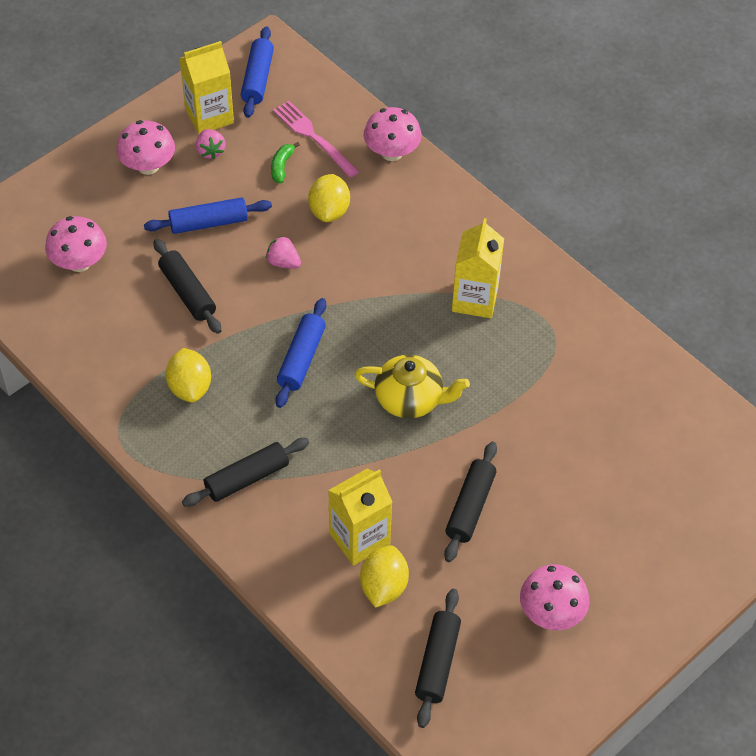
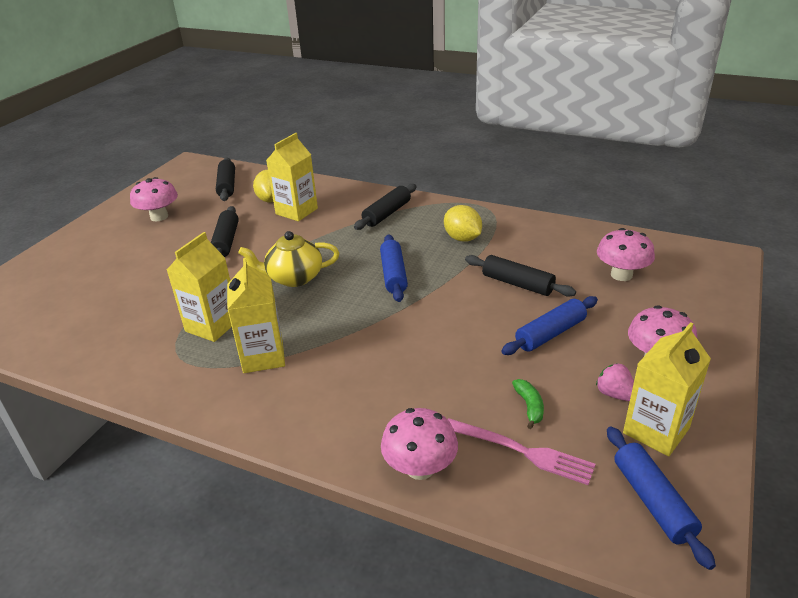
camera: 160 degrees right, 20 degrees down
(283, 262) = (457, 327): pink strawberry -> none
(329, 211) = (447, 382): yellow lemon -> none
(514, 359) = (212, 326): none -> yellow carton

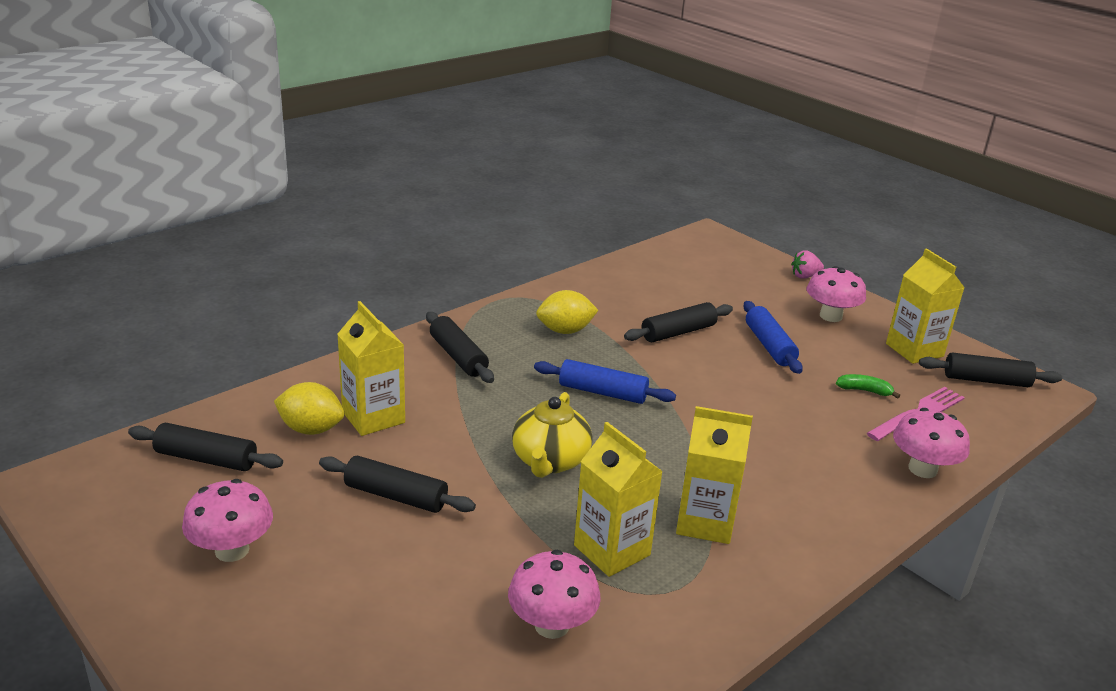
camera: 70 degrees left, 5 degrees down
(614, 394) = (866, 349): pink strawberry -> pink strawberry (805, 276)
(621, 275) = (702, 282): pink mushroom -> pink mushroom (551, 625)
(652, 501) = (986, 380): blue rolling pin -> black rolling pin

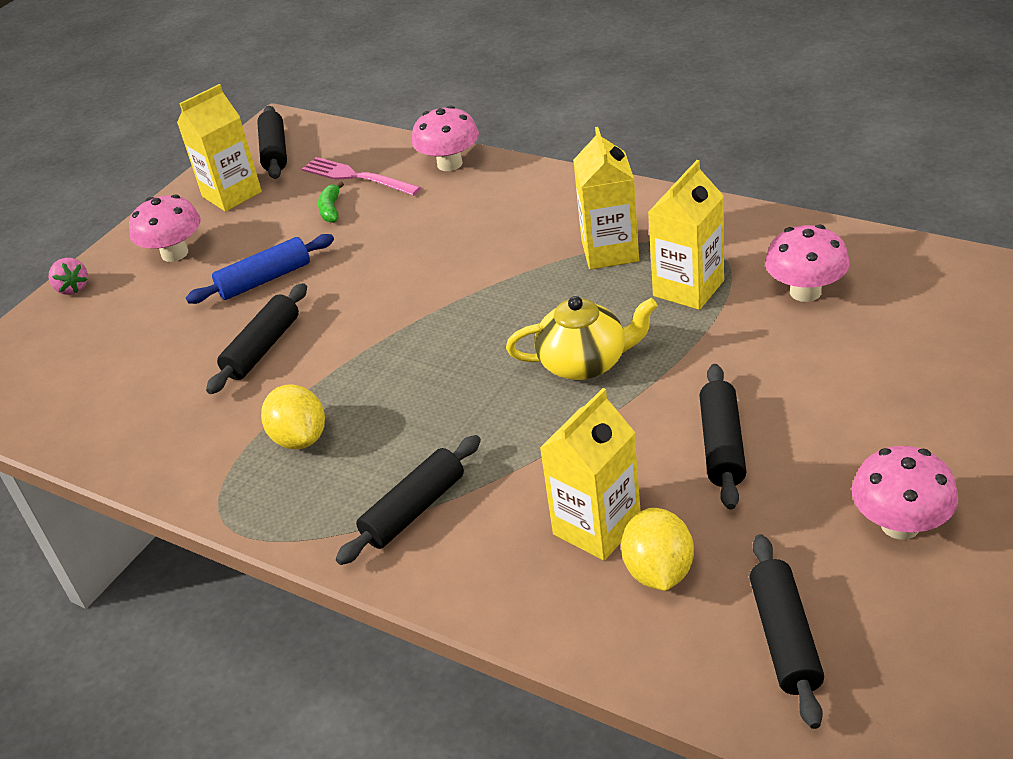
camera: 100 degrees left, 10 degrees up
(602, 392) = (430, 366): blue rolling pin -> none
(678, 332) = (262, 348): black rolling pin -> black rolling pin turned 75 degrees clockwise

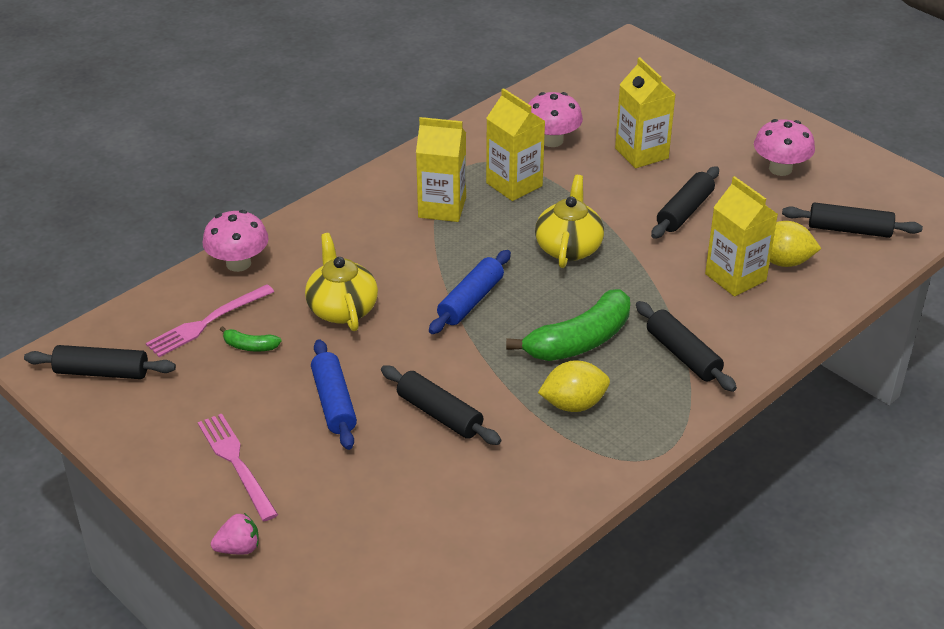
camera: 80 degrees left, 0 degrees up
(175, 253) = (236, 463): pink mushroom -> pink fork
(232, 194) = (158, 412): yellow carton -> yellow carton (641, 153)
(405, 241) = (342, 309): none -> yellow teapot
(410, 415) = (579, 341): none -> green banana
(451, 317) = (471, 301): none -> blue rolling pin
(722, 445) = (684, 211): black rolling pin -> black rolling pin turned 75 degrees counterclockwise

